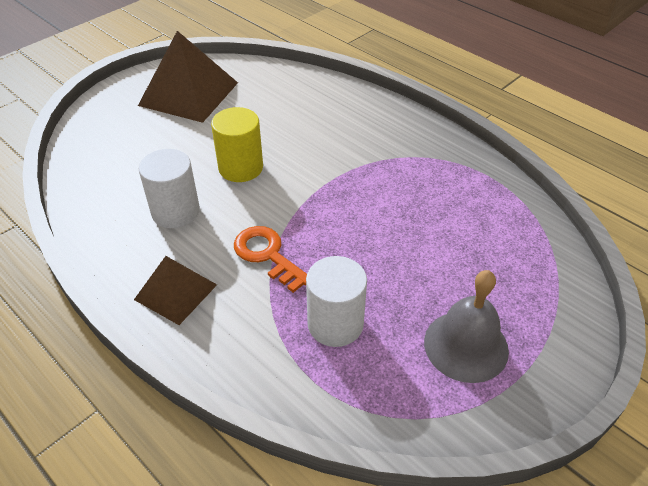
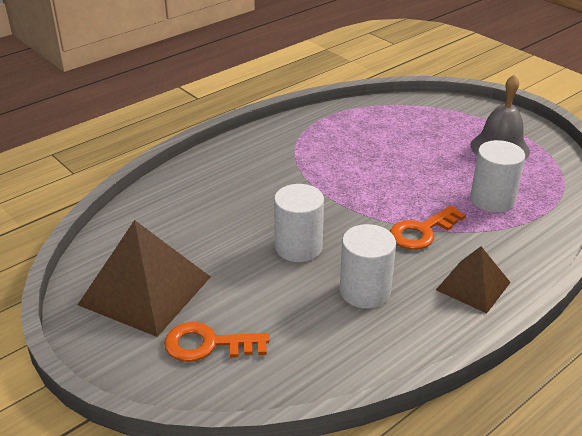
camera: 85 degrees left, 10 degrees down
(125, 129) = (208, 344): none -> orange key
(241, 168) = (298, 247): yellow cylinder -> white cylinder

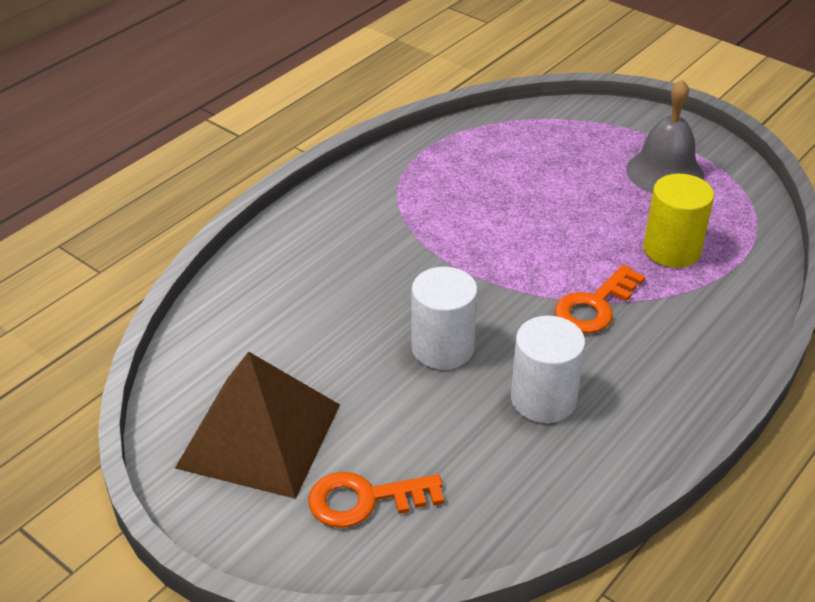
camera: 10 degrees left, 5 degrees up
(473, 286) = (675, 374): brown pyramid -> none
(492, 200) = (672, 250): white cylinder -> yellow cylinder

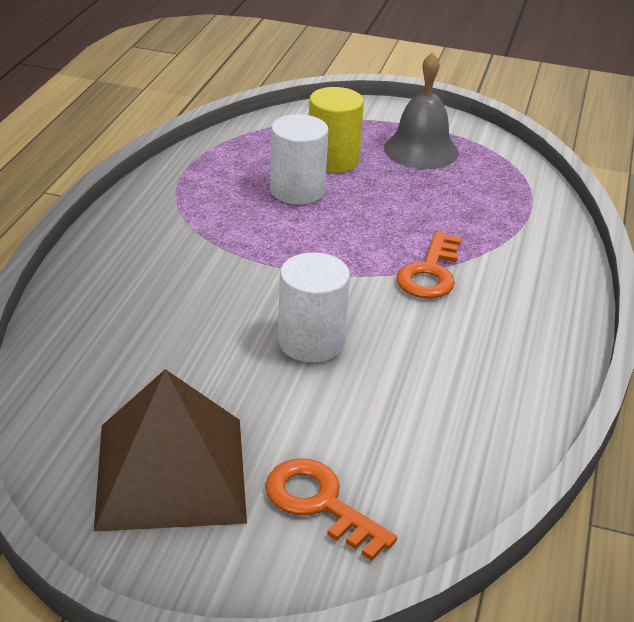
camera: 25 degrees left, 5 degrees down
(365, 500) = (320, 503): orange key -> orange key turned 75 degrees clockwise
(543, 399) = (434, 364): white cylinder -> white cylinder (297, 190)
(672, 250) = (467, 212): yellow cylinder -> yellow cylinder (333, 160)

